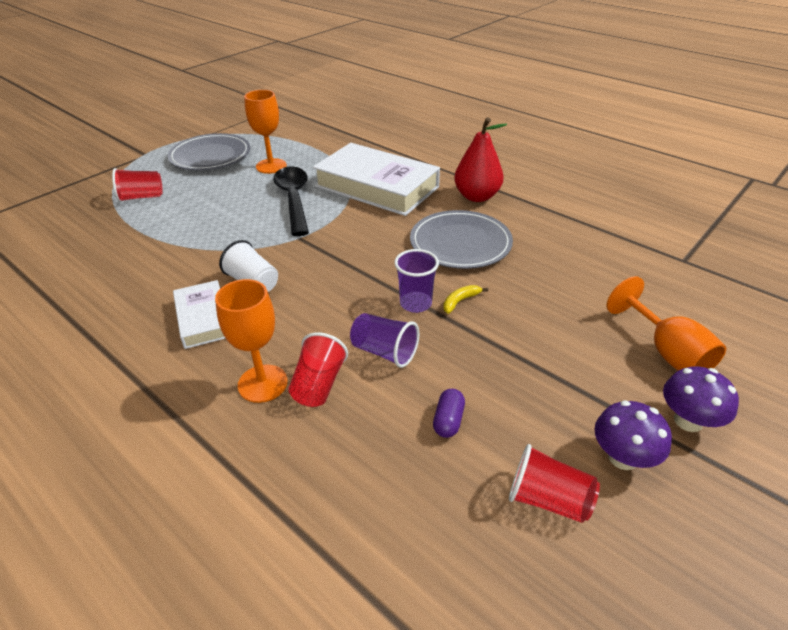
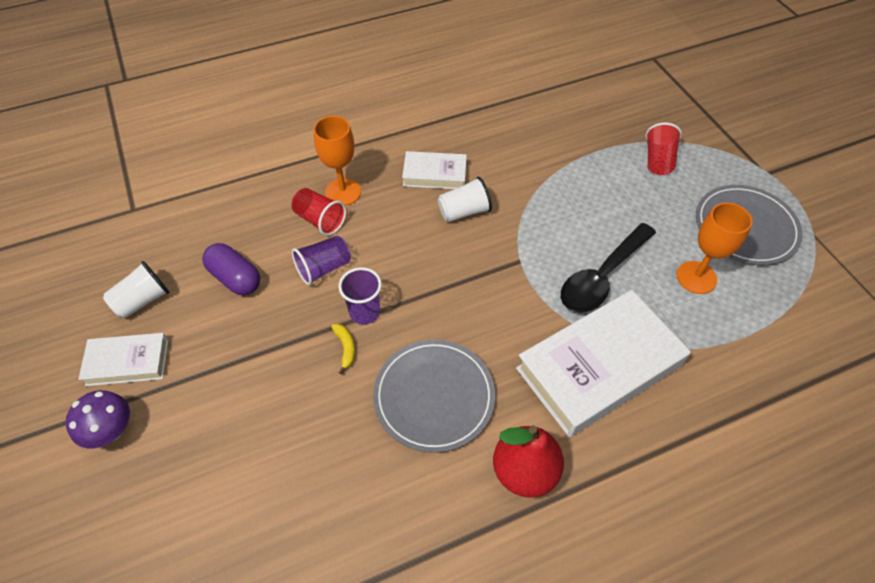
camera: 115 degrees right, 15 degrees up
(293, 199) = (602, 277): black spoon -> black spoon turned 120 degrees clockwise
(448, 420) = (235, 278): purple capsule -> purple capsule, size x1.65
(548, 499) = (142, 300): red cup -> white cup
(623, 457) = (128, 362): purple mushroom -> white book
(667, 352) = (171, 477): orange goblet -> none

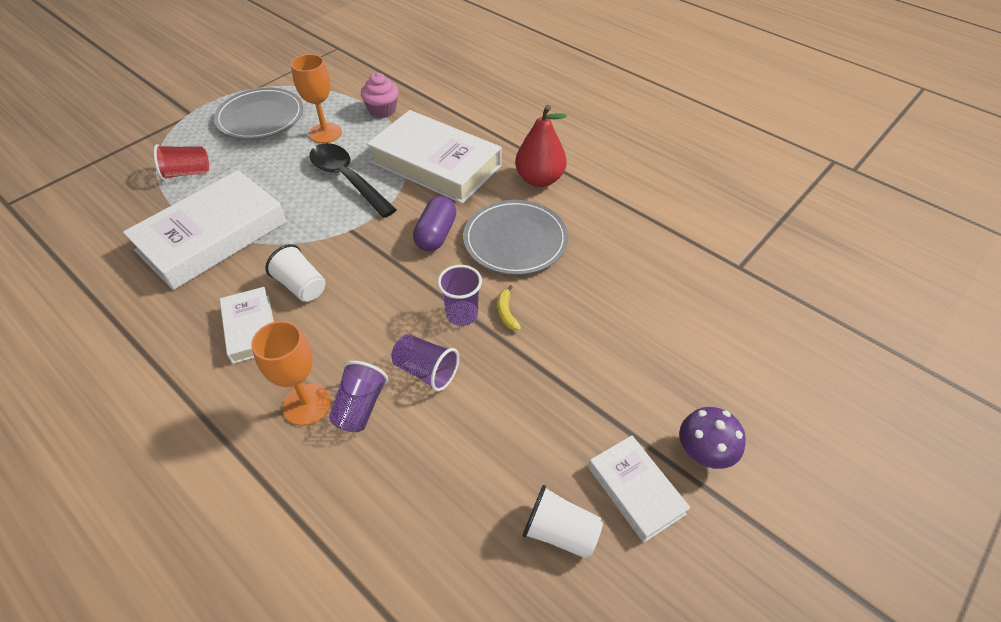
camera: 115 degrees left, 5 degrees down
(235, 278) = (479, 448): purple capsule -> purple capsule (436, 234)
(320, 220) = (360, 407): red cup -> purple cup
(345, 348) = (506, 313): yellow banana -> yellow banana turned 60 degrees counterclockwise
(556, 166) = (212, 236): none -> white book
(602, 277) = (347, 179): black spoon -> black spoon turned 150 degrees counterclockwise
(732, 346) = (382, 110): none -> pink cupcake

